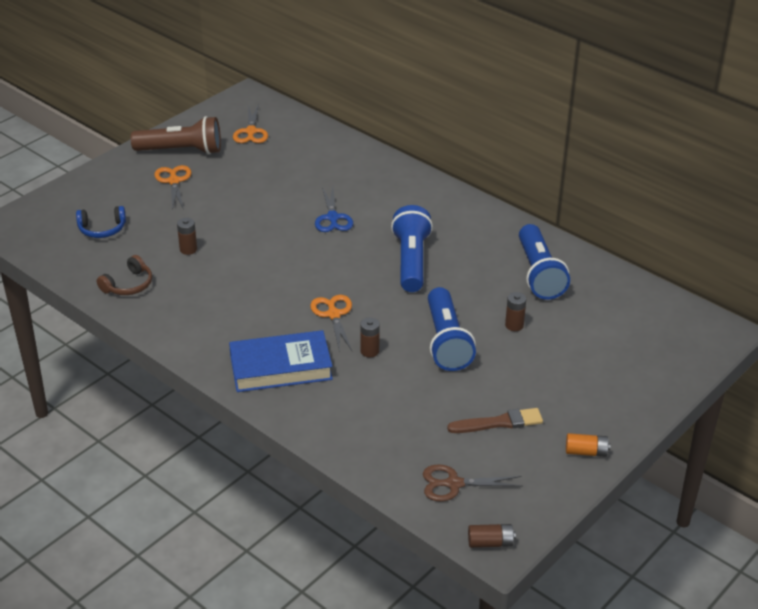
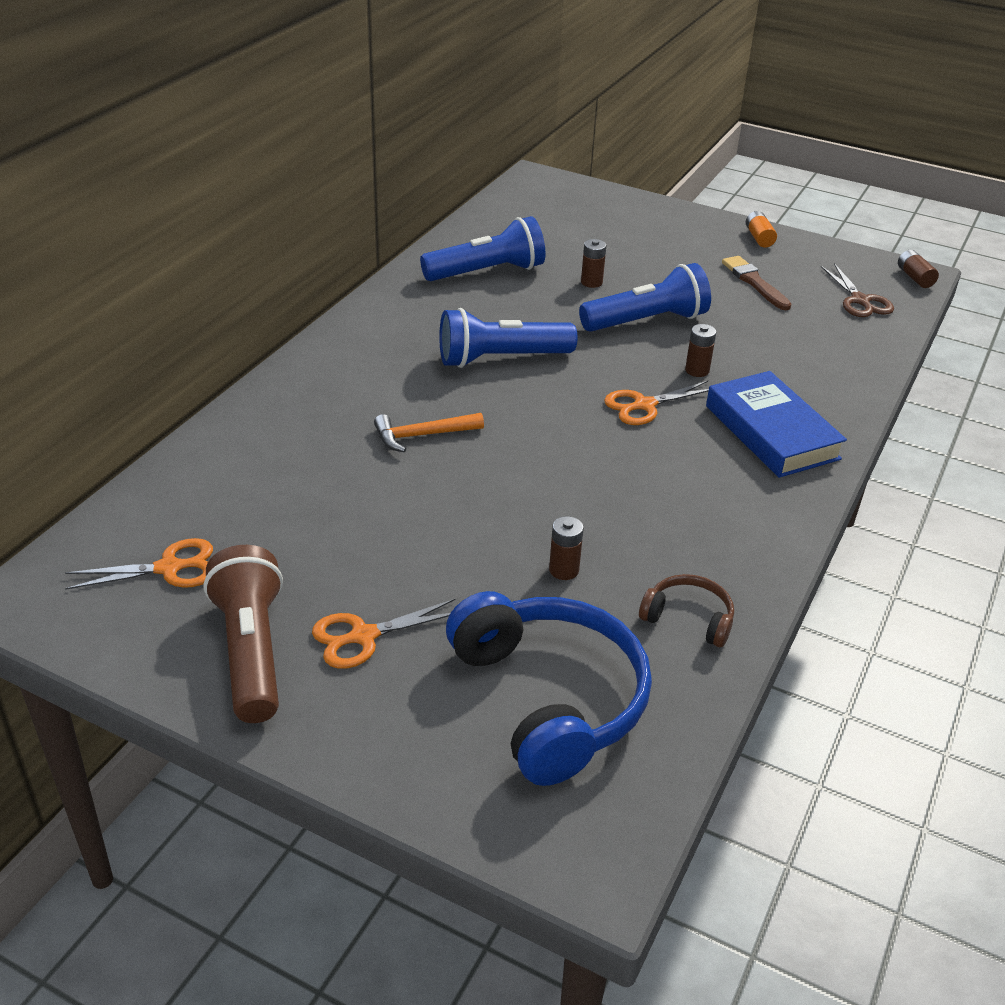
camera: 105 degrees left, 0 degrees up
(102, 229) = (550, 698): blue headphones -> blue headphones, size x2.12
(332, 218) = (422, 435): blue scissors -> orange hammer

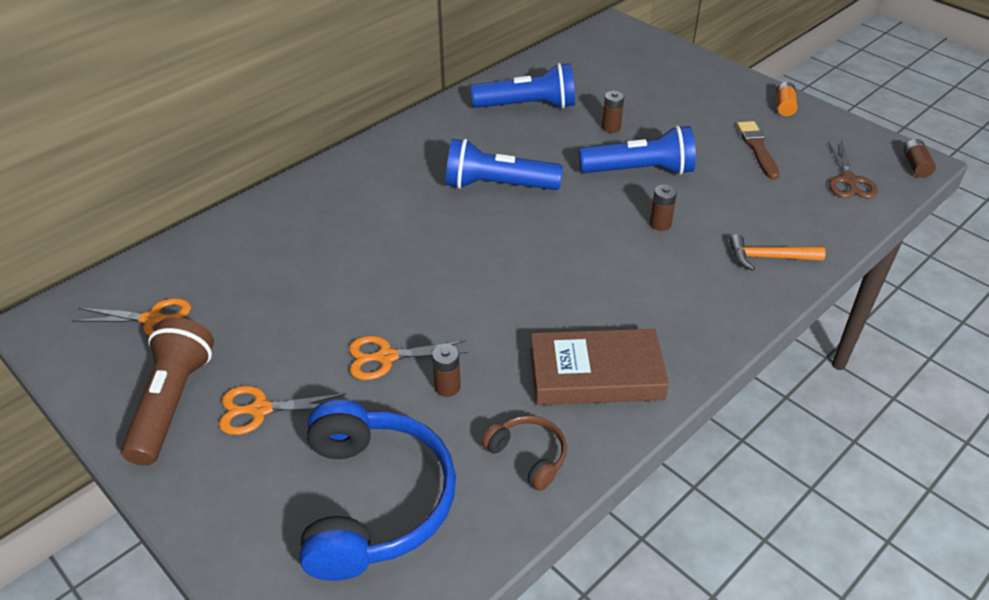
camera: 20 degrees right, 5 degrees up
(422, 435) = (398, 243): orange hammer -> orange hammer (769, 257)
(644, 405) = (596, 249): orange scissors -> orange scissors (386, 357)
(713, 526) = (596, 374): none -> brown book
(771, 432) = (697, 294): blue book -> none

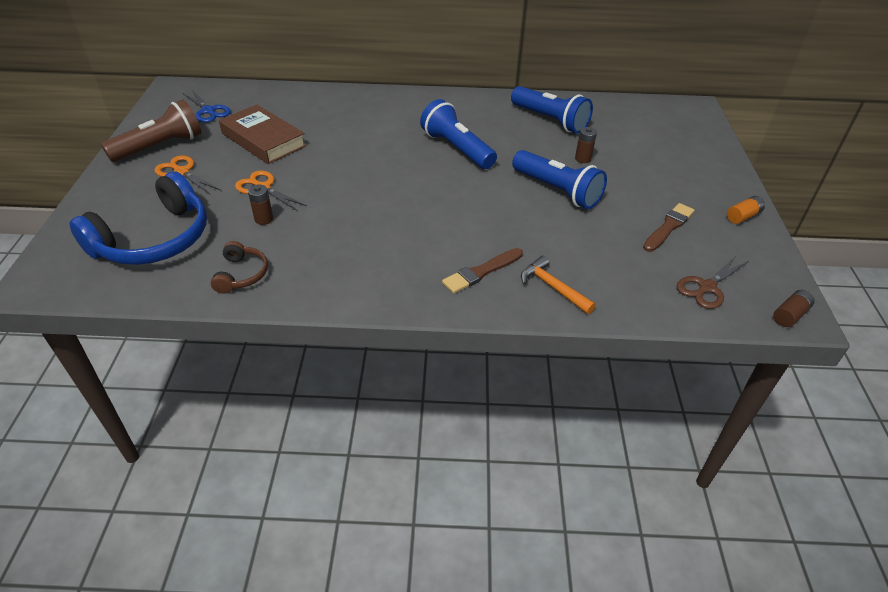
camera: 45 degrees right, 0 degrees up
(153, 319) = (209, 111): orange scissors -> blue scissors
(596, 374) = (338, 267): brown book -> brown book (263, 140)
(660, 224) = (515, 224): brown battery -> none
(705, 285) = (481, 272): none -> brown brush

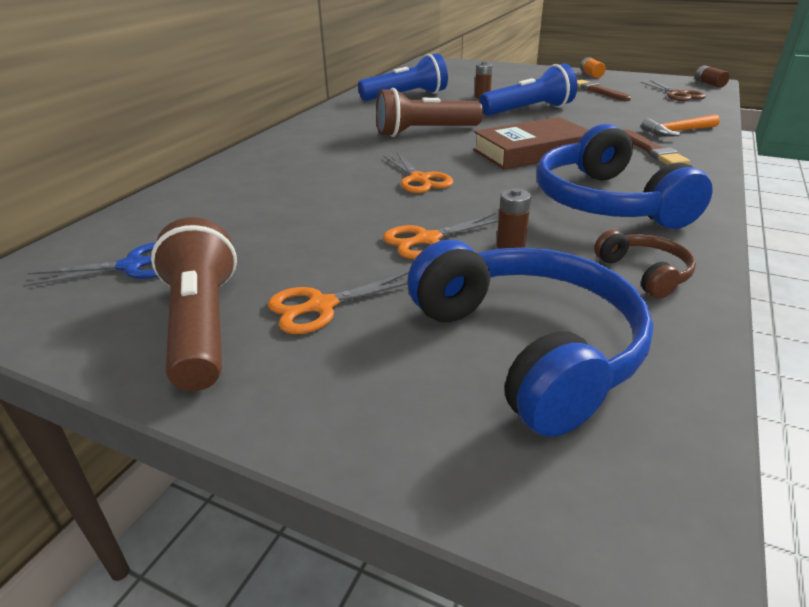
camera: 65 degrees left, 10 degrees down
(241, 274) = (644, 273): brown headphones -> brown headphones turned 45 degrees clockwise
(263, 140) = (289, 228): brown book -> brown book (531, 151)
(348, 252) = (606, 202): none -> blue headphones
(355, 167) = (420, 179): none -> orange scissors
(456, 149) = (424, 132): blue flashlight -> brown flashlight

